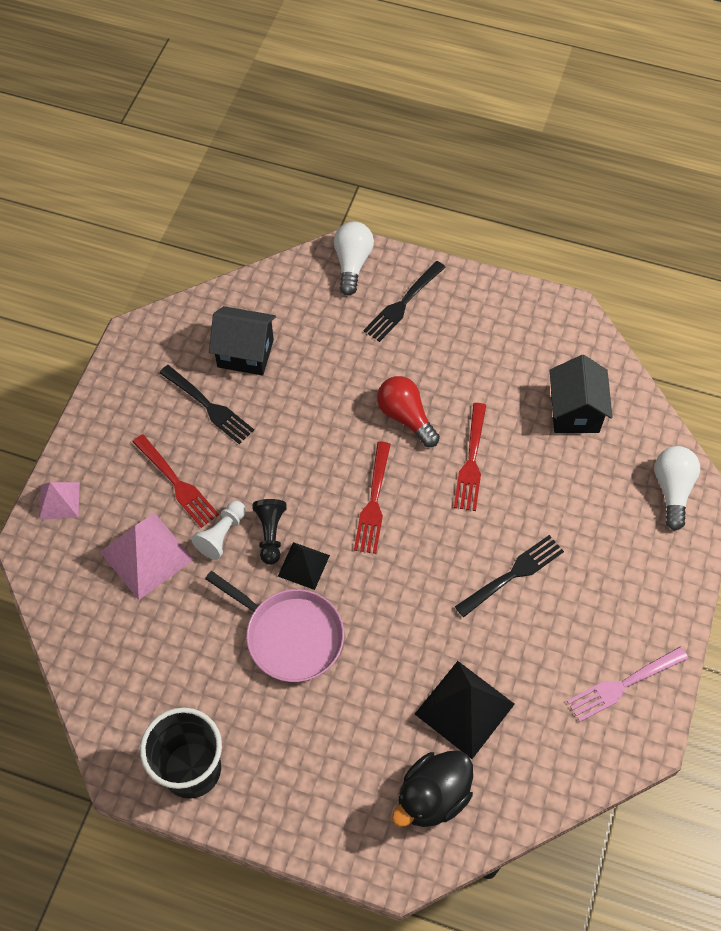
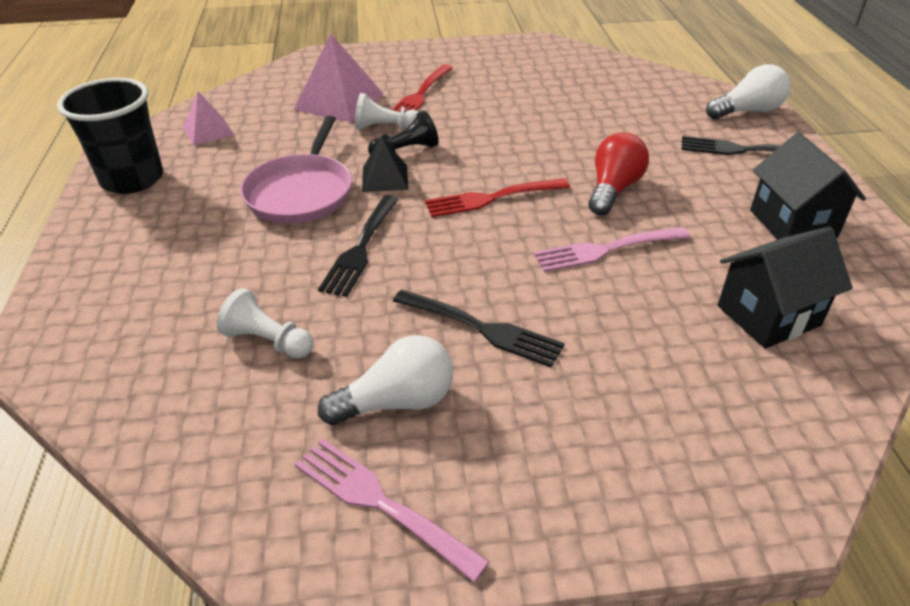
camera: 65 degrees right, 20 degrees down
(59, 500) = (363, 56): pink pyramid -> pink pyramid (208, 131)
(208, 406) = (509, 88): black fork -> black fork (360, 248)
(245, 353) = (582, 89): black house -> black house (792, 224)
(432, 796) = (138, 348): black duck -> none
(464, 709) = (268, 341): black pyramid -> white pawn
(471, 461) = (606, 249): red fork -> pink fork
(672, 490) = (760, 463): white light bulb -> white light bulb (397, 402)

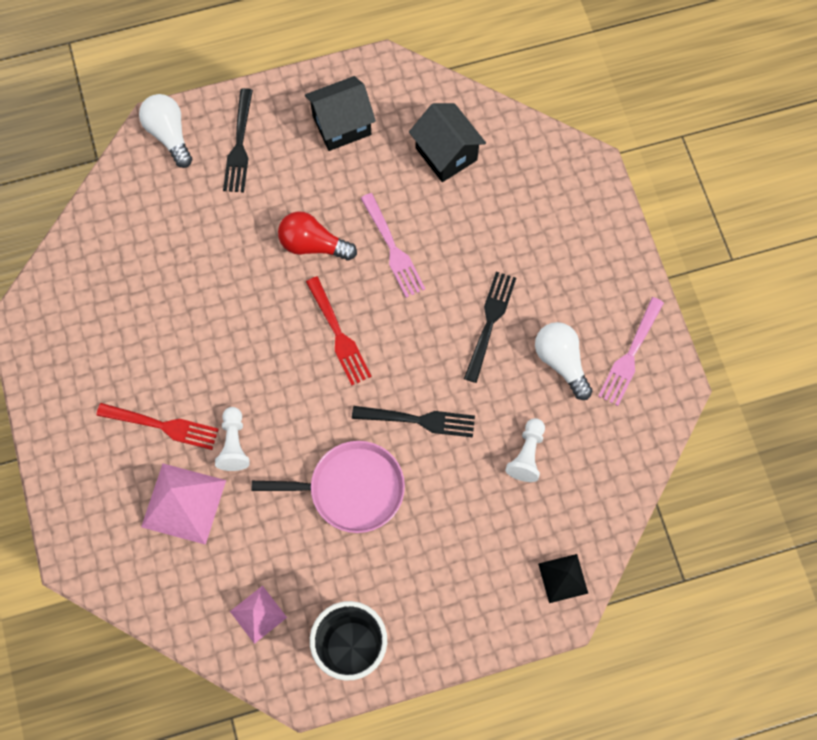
camera: 100 degrees left, 30 degrees up
(385, 178) = (320, 425): black pyramid -> black pyramid (563, 578)
(405, 151) = (274, 417): black pawn -> none

